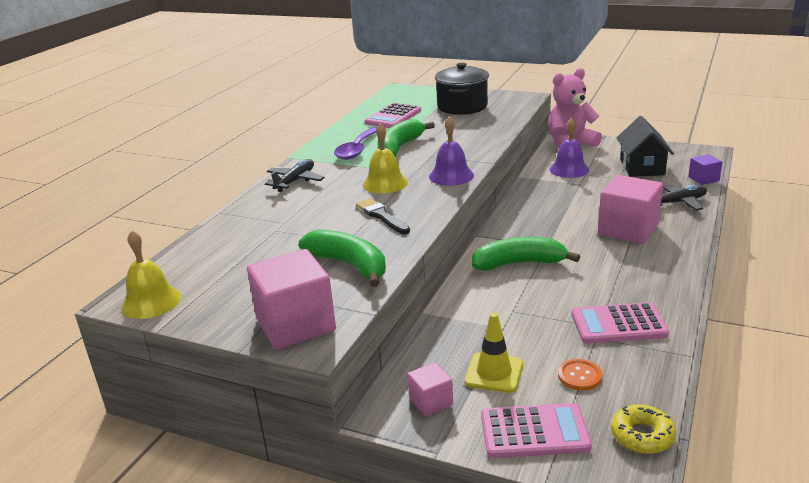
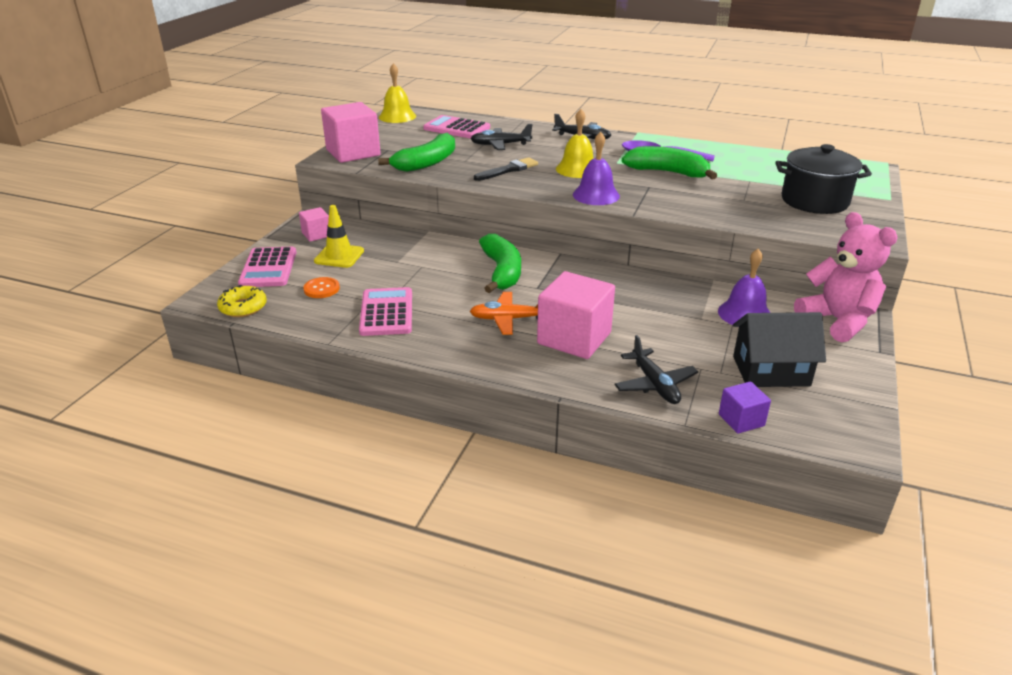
camera: 85 degrees right, 5 degrees up
(301, 223) = (500, 145): none -> black plane
(393, 117) = (762, 167): pink calculator -> pink calculator (456, 128)
(608, 258) = (508, 319): none -> orange plane

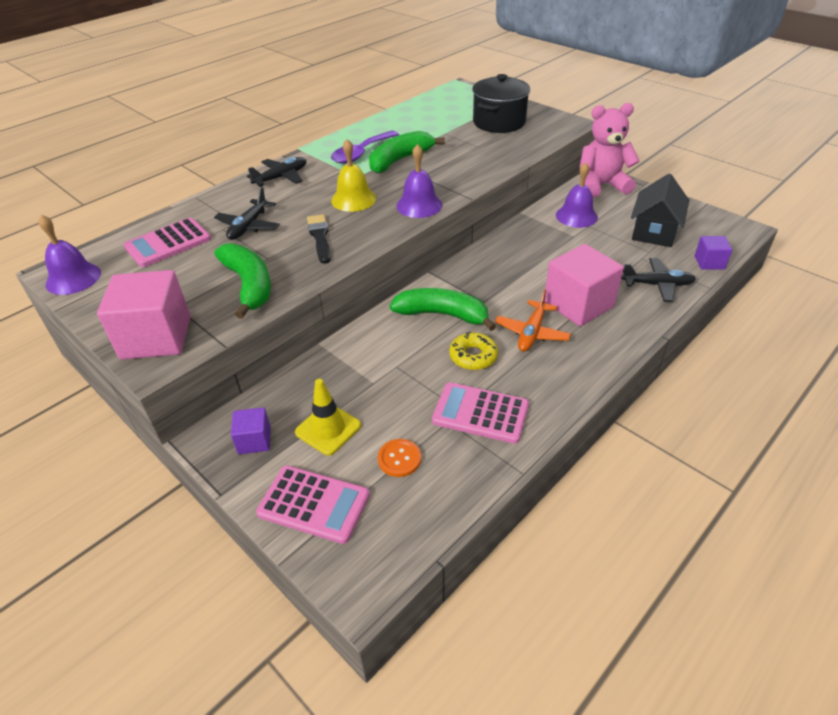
camera: 65 degrees left, 10 degrees up
(243, 307) = (403, 545): yellow donut -> yellow donut (473, 356)
(316, 234) = (254, 440): pink cube -> purple cube
(397, 116) = (73, 278): yellow bell -> purple bell

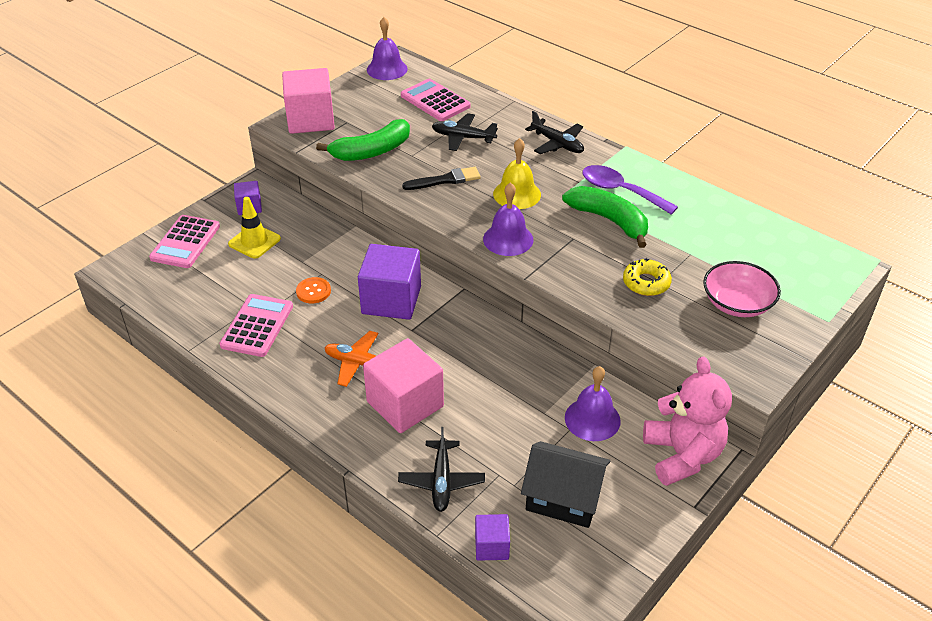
camera: 85 degrees right, 0 degrees up
(399, 459) = (217, 281): orange button -> orange button (313, 291)
(442, 315) = (391, 300): green banana -> purple cube
(473, 356) = (329, 321): yellow donut -> yellow donut (646, 283)
(499, 122) = (737, 303): black pot -> pink bowl

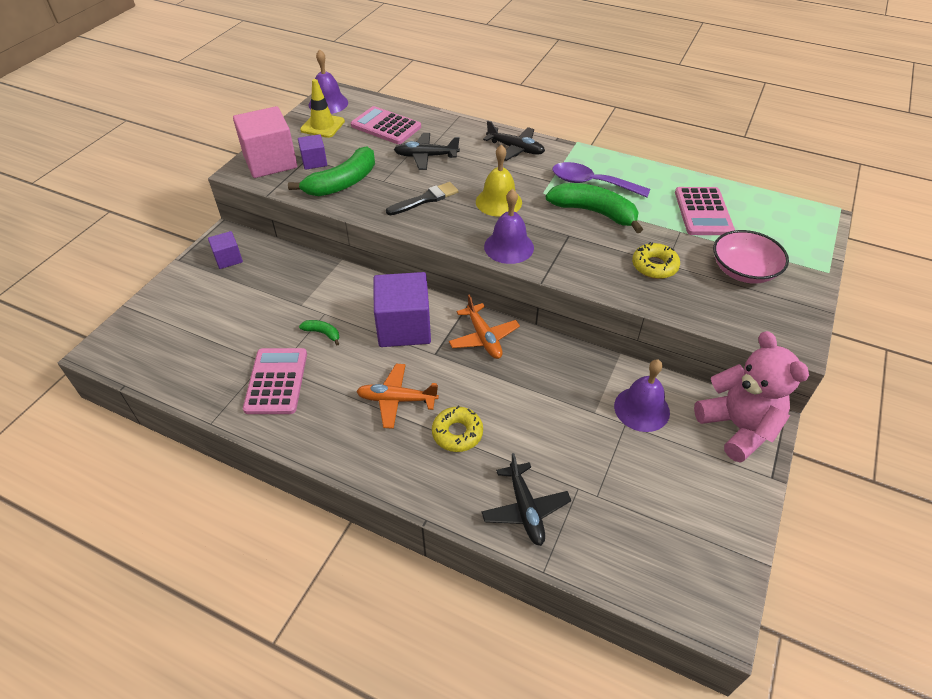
camera: 15 degrees left, 5 degrees up
(185, 242) = (172, 307): pink calculator -> pink calculator (703, 212)
(254, 241) = (245, 293): yellow traffic cone -> yellow traffic cone (322, 126)
(313, 291) = (322, 333): orange button -> green banana
(405, 404) = (457, 433): pink cube -> yellow donut
(464, 324) = (484, 338): none -> orange plane
(492, 546) = (603, 569): purple cube -> purple cube (314, 162)
(563, 498) = (650, 498): black house -> none

